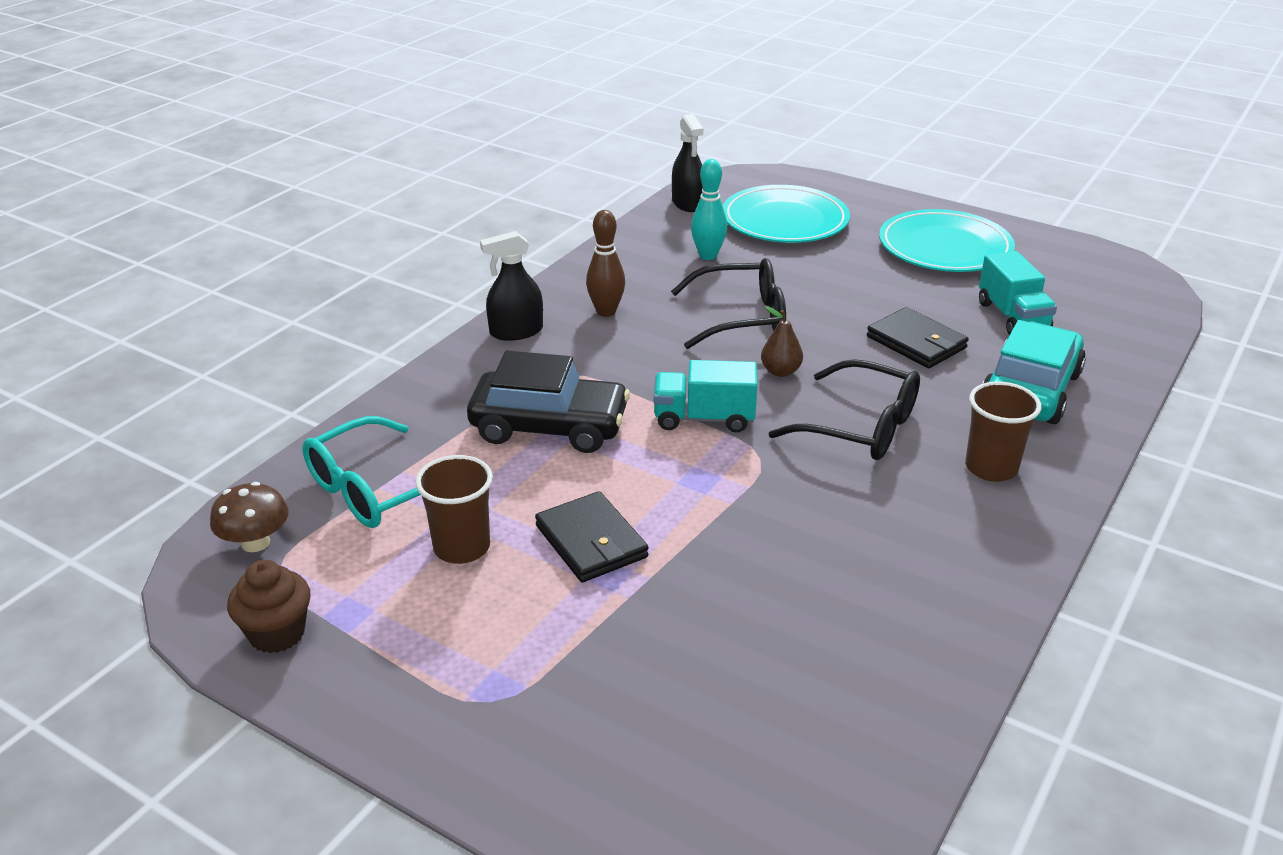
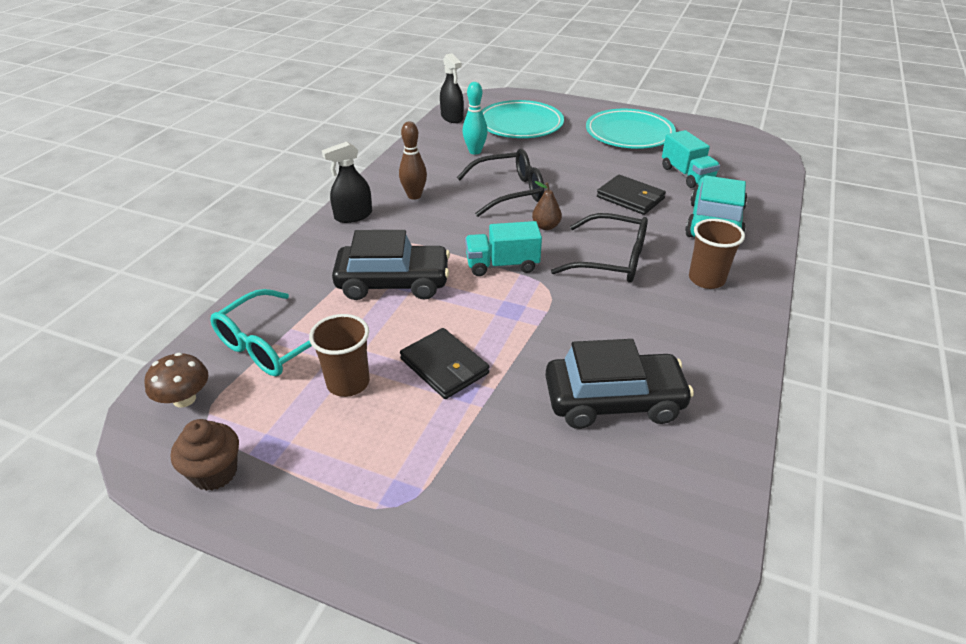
camera: 10 degrees left, 5 degrees up
(806, 612) = (614, 401): none -> black car

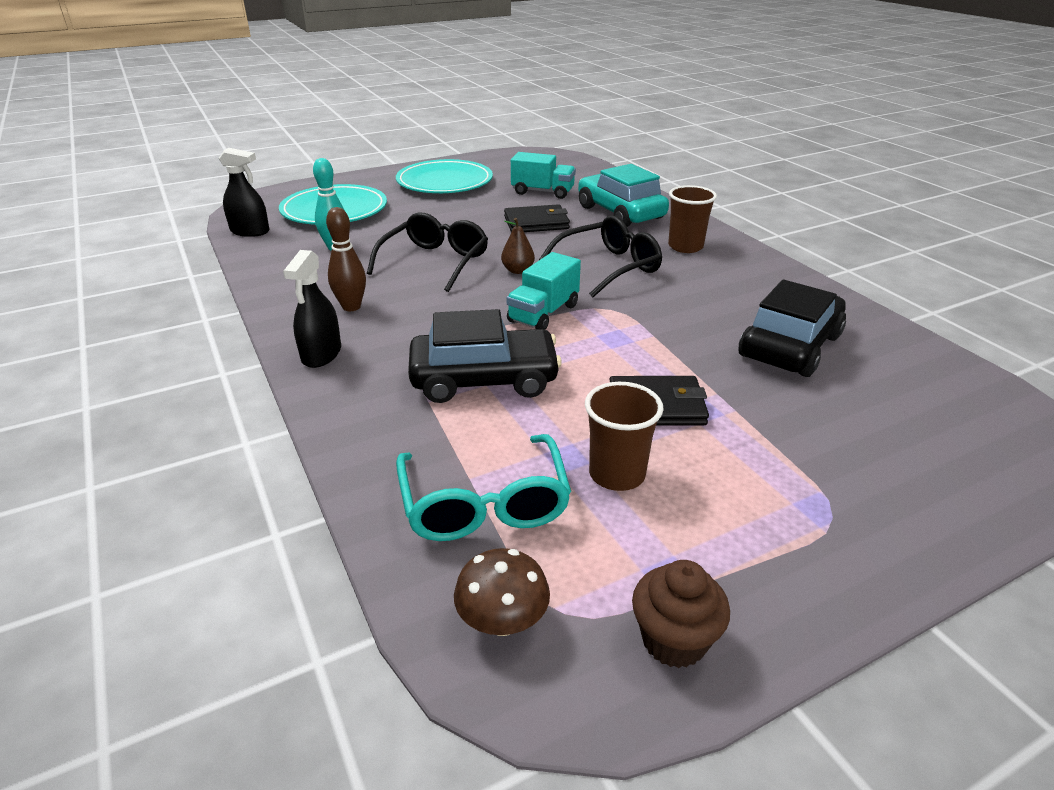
camera: 50 degrees left, 5 degrees down
(393, 283) = (484, 380): black car -> black car turned 45 degrees clockwise

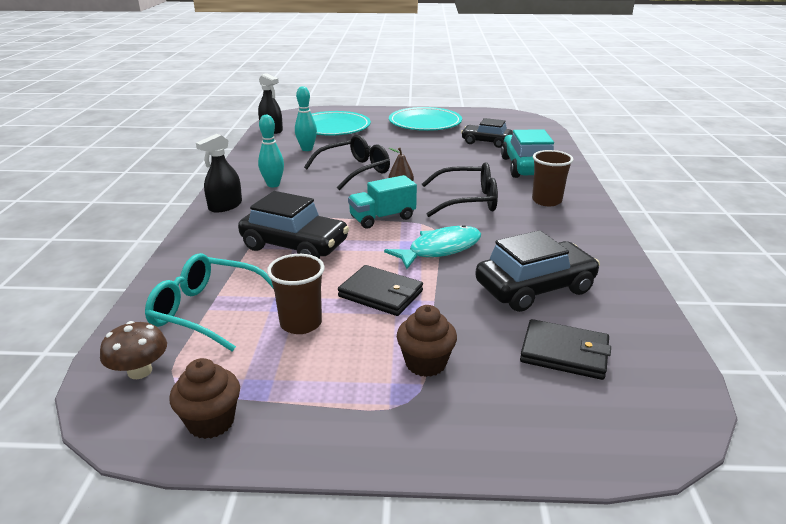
camera: 30 degrees right, 5 degrees down
(351, 307) = (273, 185): brown bowling pin -> turquoise bowling pin
(484, 504) = (207, 311): turquoise glasses -> turquoise glasses turned 90 degrees clockwise
(536, 223) = (454, 161): black wallet -> black wallet (564, 353)
(542, 192) = (486, 142): turquoise truck -> black car
(651, 332) = (440, 249): none -> turquoise fish
(797, 467) = (425, 363): none -> brown cupcake

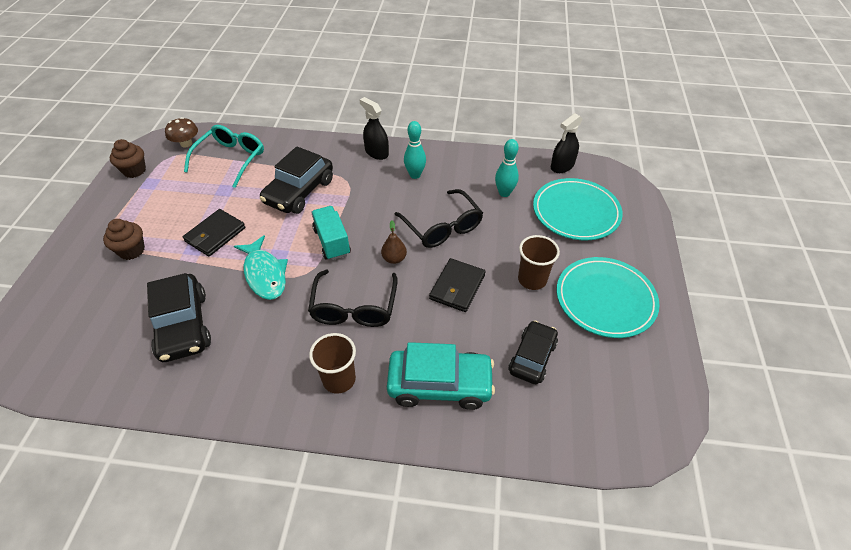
camera: 95 degrees right, 20 degrees up
(301, 323) = (199, 197): brown cup -> brown cup (532, 279)
(564, 353) = (102, 323): black wallet -> black wallet (457, 287)

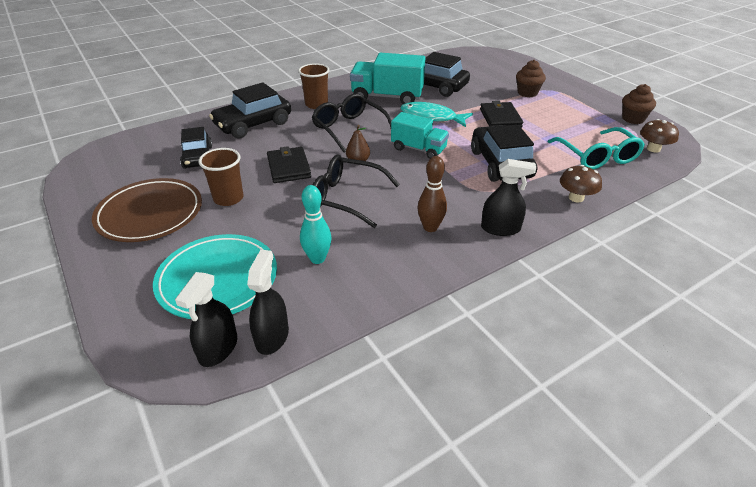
camera: 140 degrees right, 10 degrees down
(254, 339) = (387, 97): none -> turquoise truck
(302, 144) = (576, 198): none -> brown mushroom
(415, 175) = (430, 227): turquoise bowling pin -> brown bowling pin
(440, 385) = (253, 124): turquoise car -> black car
(593, 174) = (218, 349): none -> black spray bottle
(605, 299) = (150, 214): turquoise plate -> brown plate

